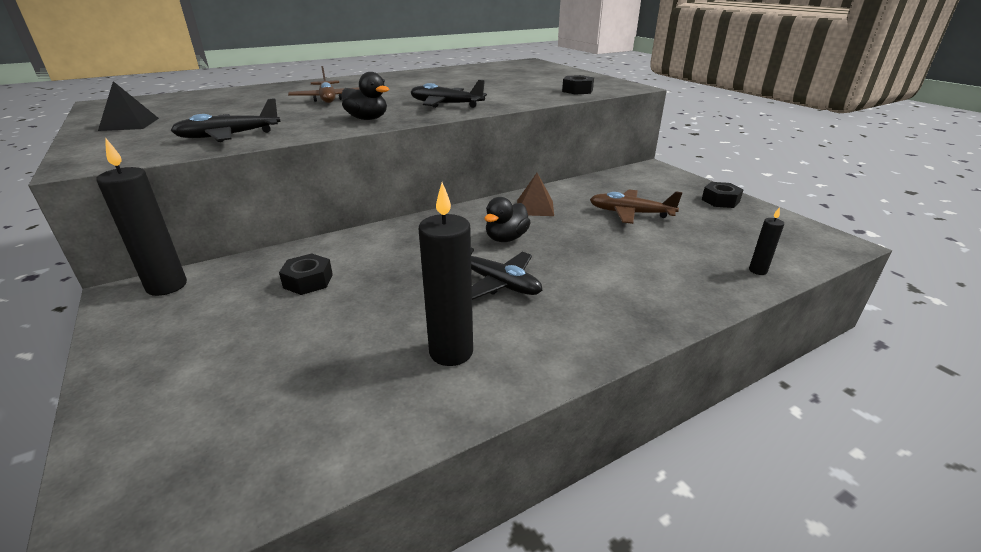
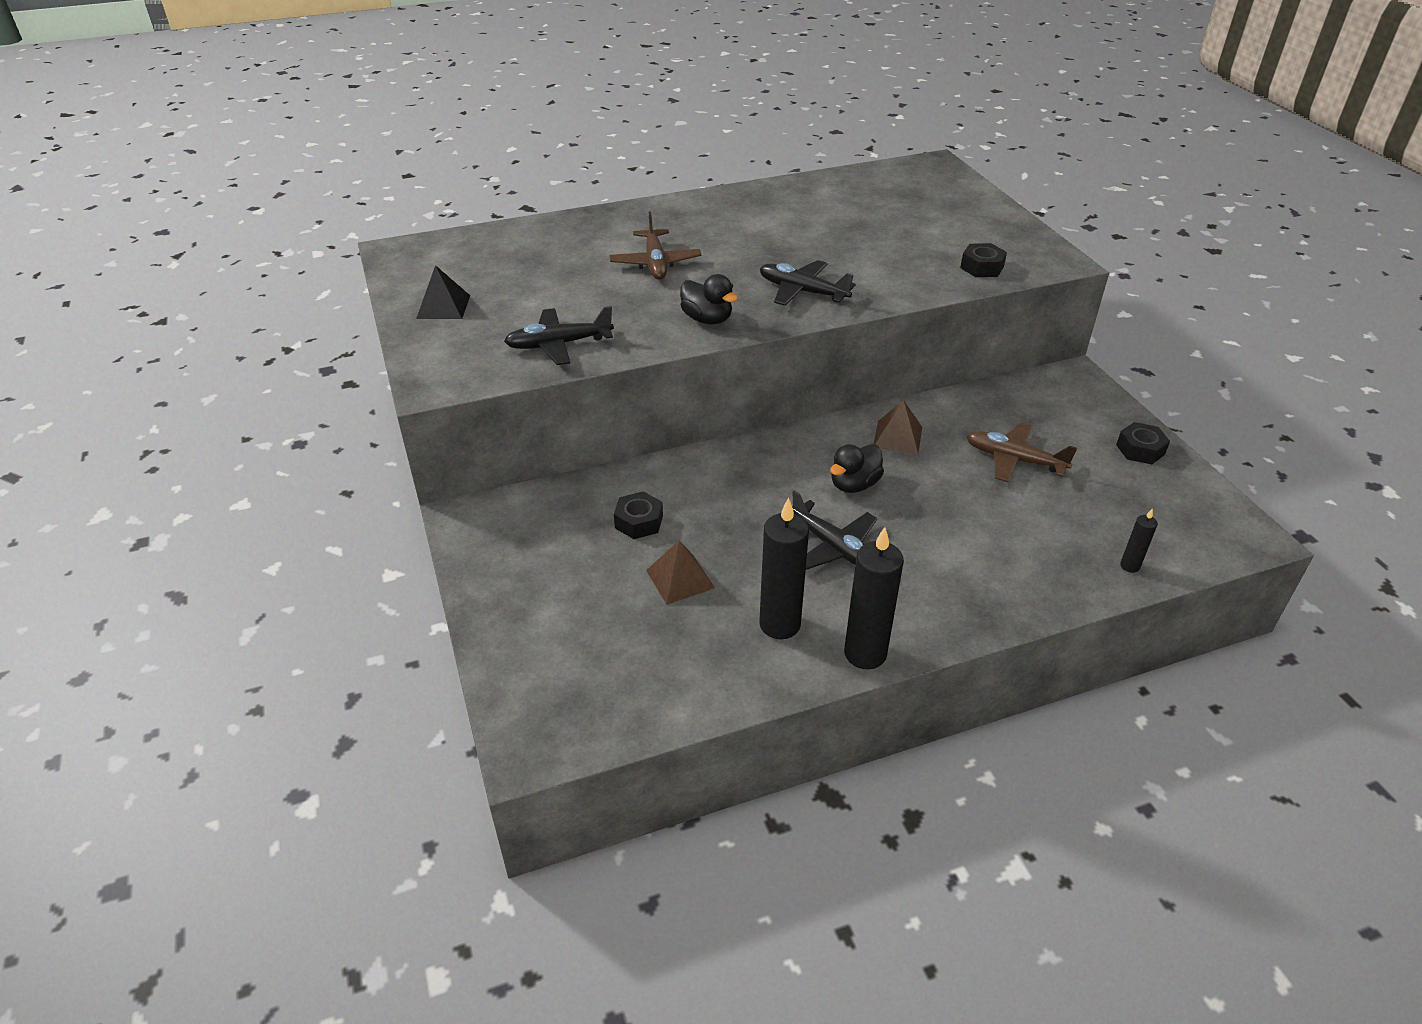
camera: 10 degrees right, 10 degrees up
(167, 286) = (500, 512): black candle -> black candle (865, 654)
(345, 323) = (680, 579): none -> brown pyramid

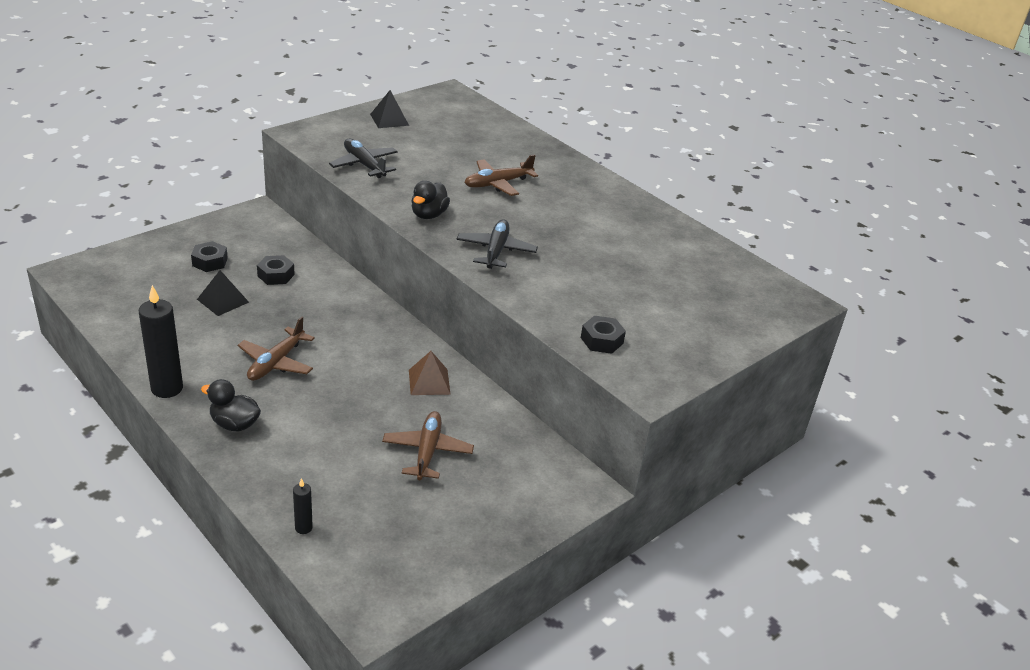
camera: 65 degrees right, 5 degrees down
(680, 579) = (223, 300): brown pyramid -> black pyramid
(779, 624) = (188, 348): black candle -> none
(834, 547) = (276, 363): black plane -> brown plane
(854, 484) = (355, 365): black duck -> black duck (234, 424)
(1140, 449) = (482, 536): black nut -> black nut (210, 262)

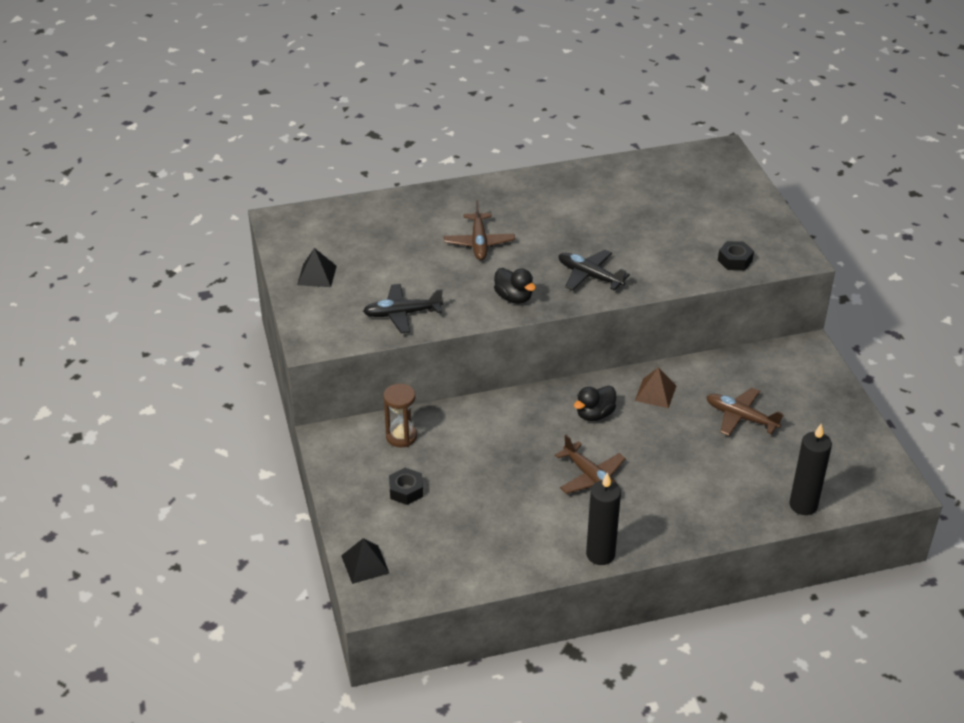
camera: 60 degrees left, 5 degrees up
(223, 300) = (479, 494): black pyramid -> black pyramid (365, 564)
(234, 424) = (666, 520): black duck -> black duck (594, 414)
(276, 275) = (453, 449): black nut -> none
(278, 246) = (401, 436): none -> brown hourglass
(303, 528) = (803, 505): black candle -> black candle, size x2.04

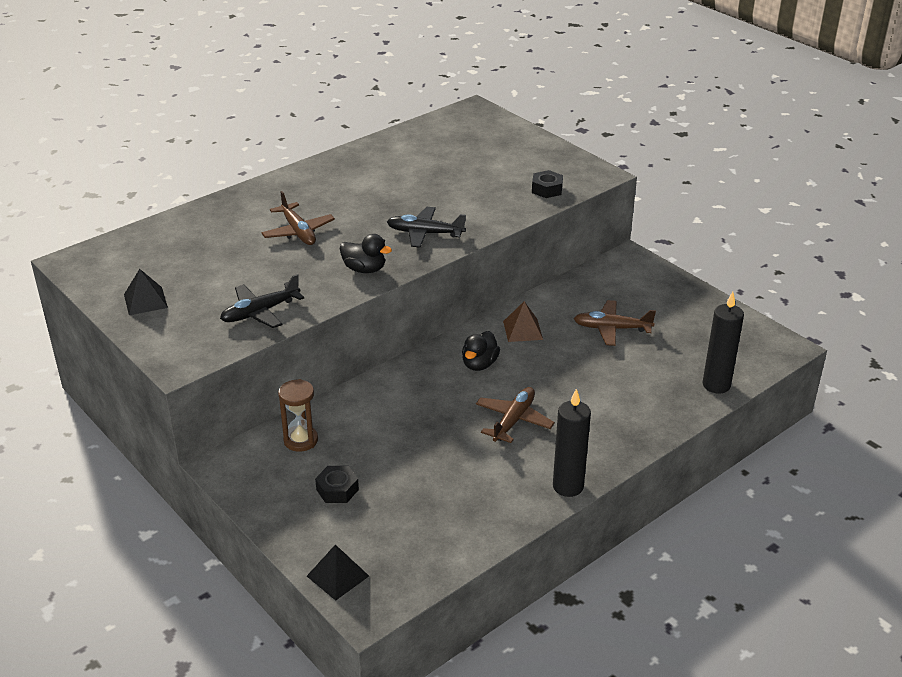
camera: 25 degrees left, 5 degrees down
(592, 478) = (514, 420): brown plane -> brown plane turned 90 degrees counterclockwise

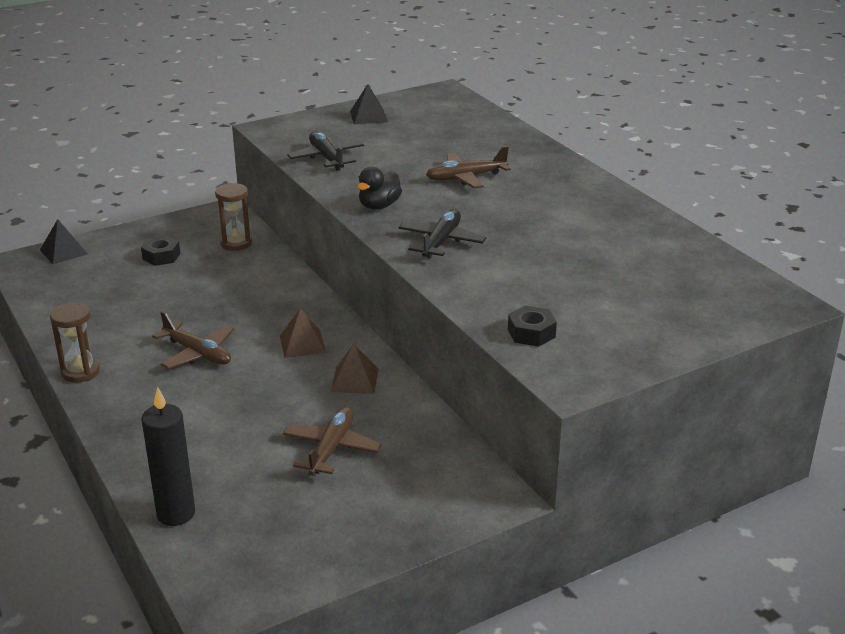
camera: 100 degrees right, 5 degrees down
(479, 364) = (302, 344): black duck -> brown pyramid
(568, 486) = (80, 372): black candle -> brown hourglass

